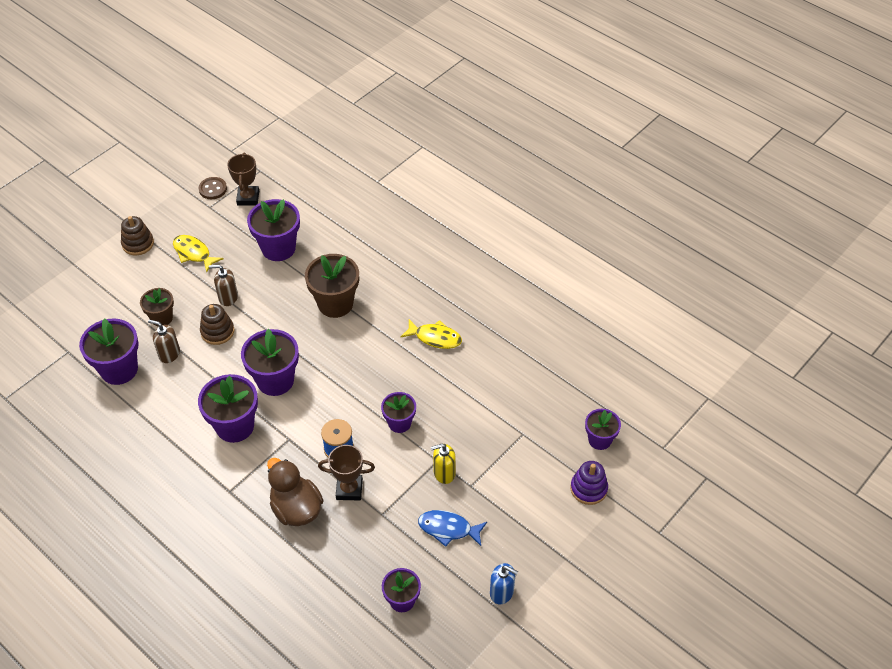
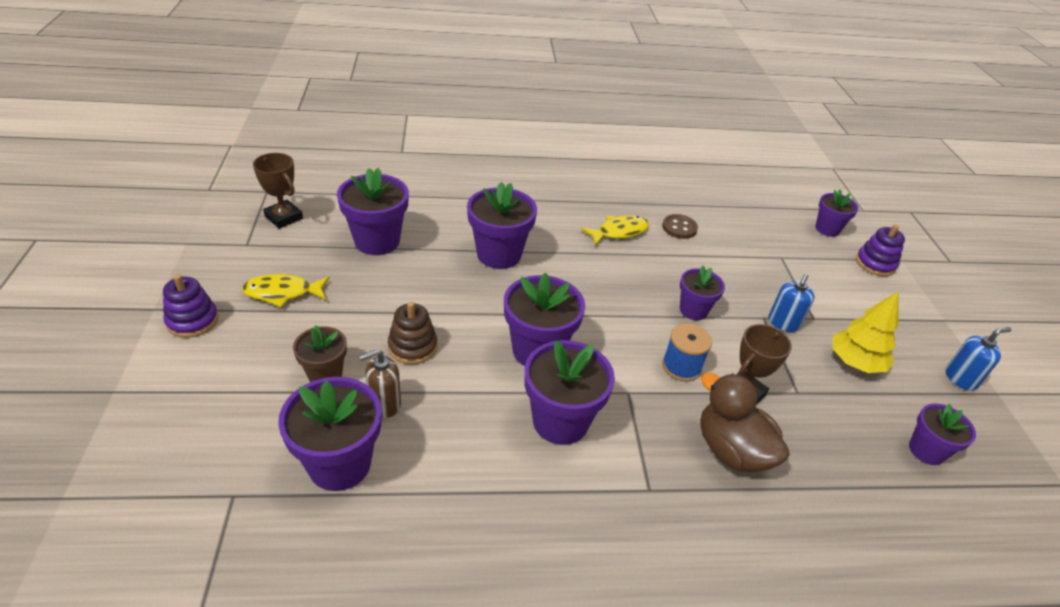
camera: 50 degrees left, 10 degrees down
(138, 244) = (192, 321): brown stacking toy -> purple stacking toy
(213, 189) = (229, 228): brown button -> brown button (679, 228)
(228, 297) = (380, 310): brown soap dispenser -> none
(296, 509) = (731, 450): brown duck -> brown duck turned 45 degrees clockwise
(335, 304) = (499, 254): brown flower pot -> purple flower pot
(444, 473) = (783, 323): yellow soap dispenser -> blue soap dispenser
(448, 529) = (855, 362): blue fish -> yellow tree

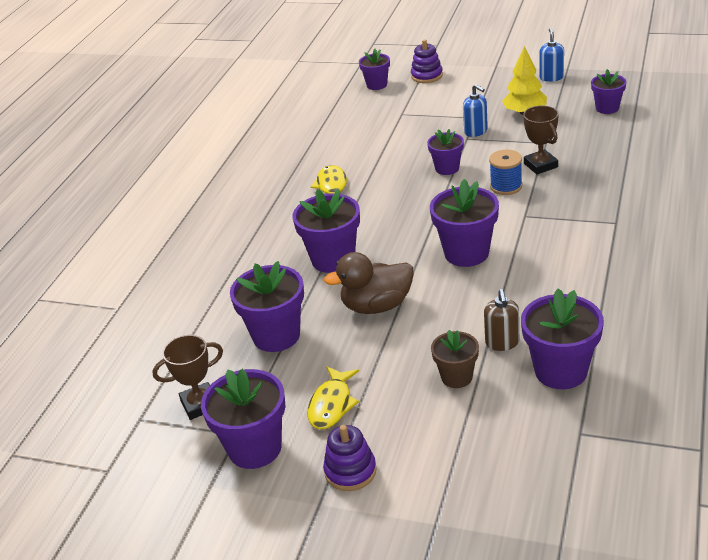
camera: 60 degrees left, 5 degrees down
(412, 346) = (438, 322): brown stacking toy -> none
(560, 421) = (545, 252): purple flower pot -> purple flower pot (255, 448)
(679, 228) = (341, 154): brown button -> none
(731, 450) = (590, 181): brown duck -> brown duck (377, 306)

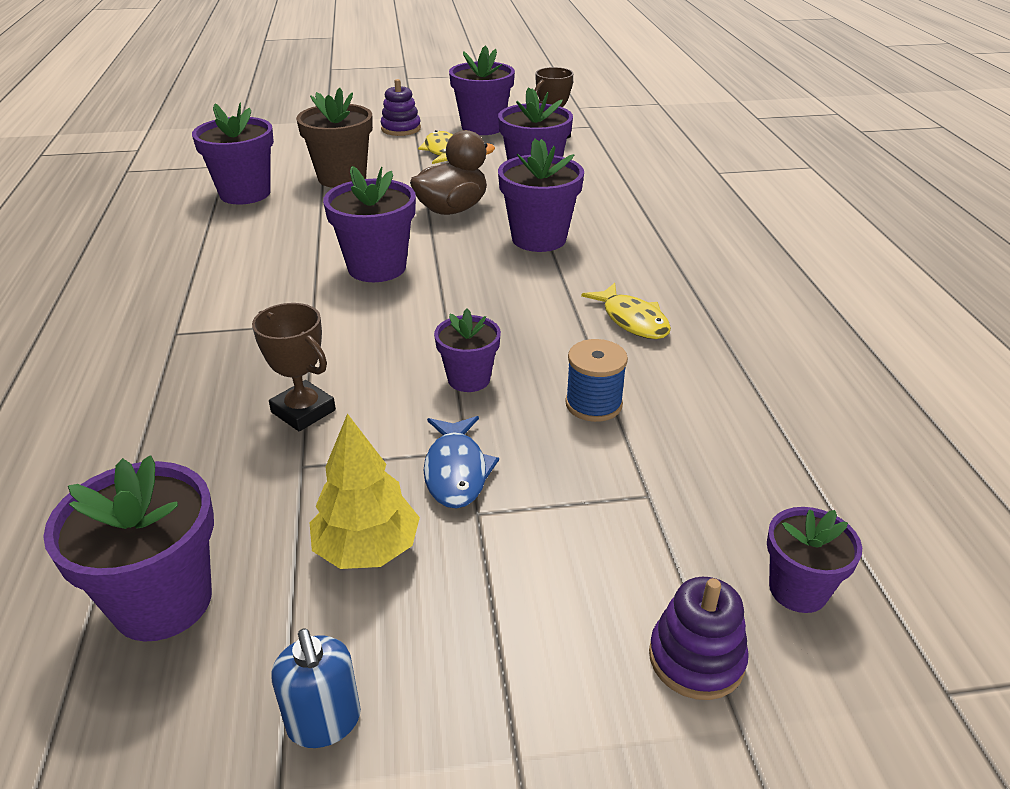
camera: 150 degrees right, 0 degrees up
(456, 377) = (342, 178): brown flower pot -> brown flower pot, size x1.65
(476, 131) = (456, 471): blue soap dispenser -> blue fish
(502, 343) = (306, 203): brown soap dispenser -> none
(506, 186) = (354, 362): blue spool -> blue spool (593, 404)
(607, 108) = (163, 601): purple flower pot -> purple flower pot, size x1.65

